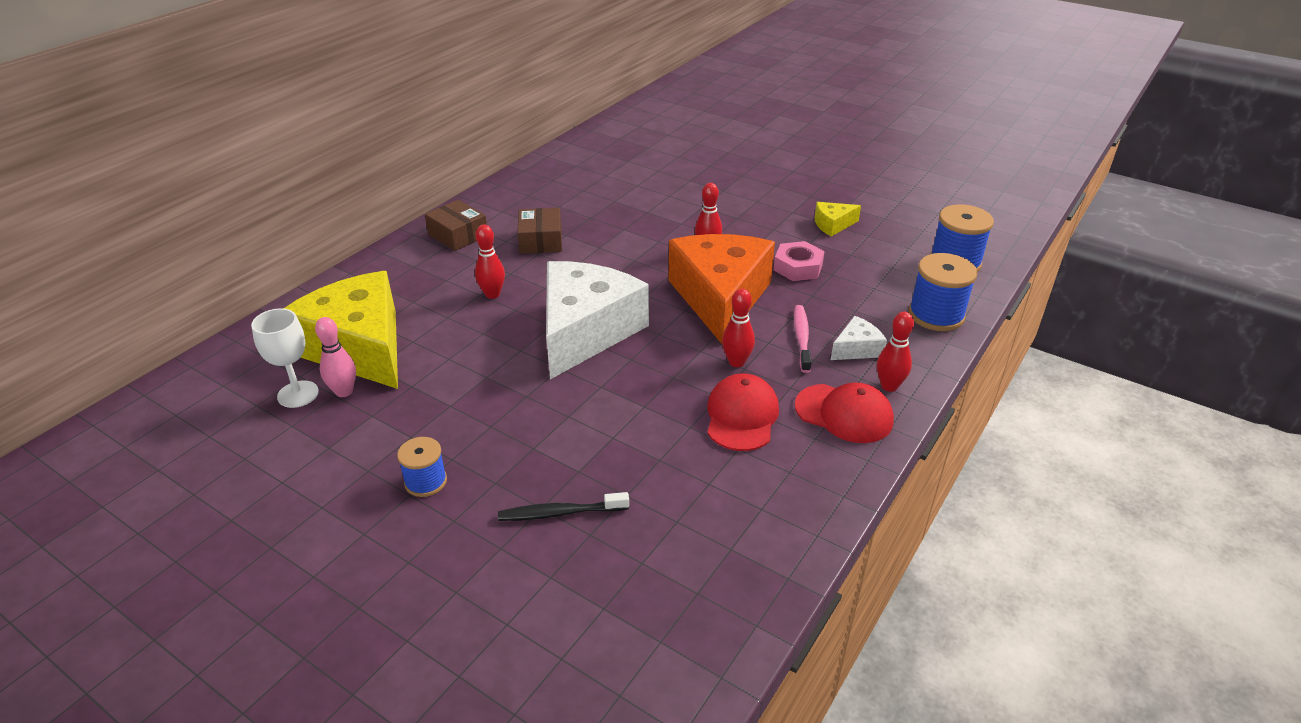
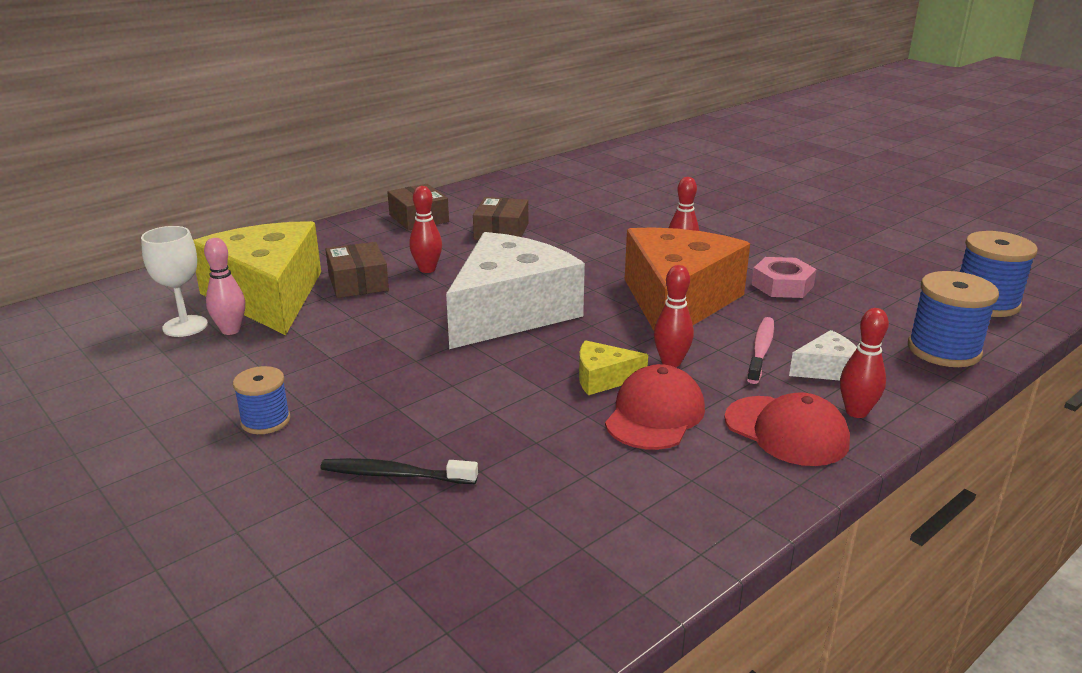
camera: 15 degrees right, 10 degrees down
(436, 319) = (358, 282): none -> brown box
(832, 225) = (840, 252): yellow cheese -> yellow cheese (603, 378)

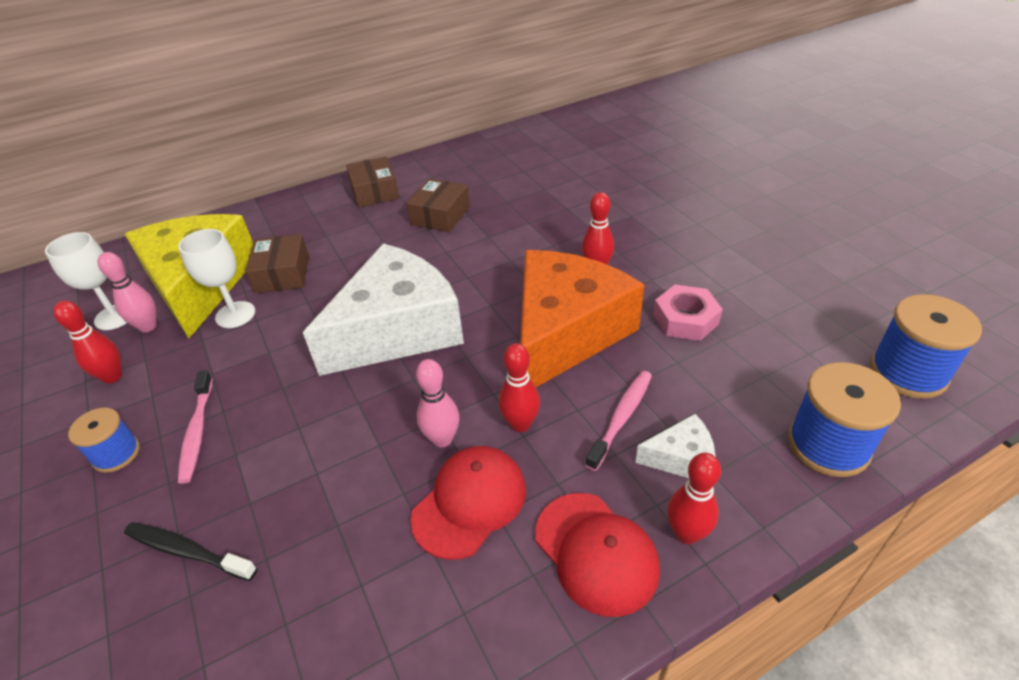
camera: 15 degrees right, 15 degrees up
(326, 314) = (235, 315): none -> white goblet
(345, 397) = (197, 431): none -> pink toothbrush
(427, 269) = (350, 262): red bowling pin -> red bowling pin (112, 376)
(603, 378) = (442, 439): yellow cheese -> pink bowling pin

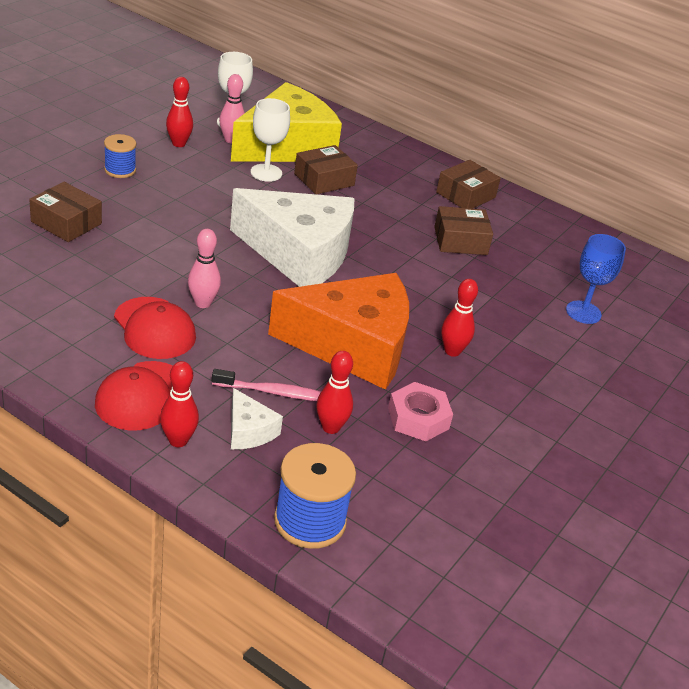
camera: 55 degrees right, 5 degrees down
(188, 551) = (66, 222): black toothbrush -> brown box
(197, 431) = (153, 194): pink toothbrush -> none
(470, 503) = (154, 328): red cap -> red cap turned 45 degrees clockwise
(520, 424) = (237, 339): red bowling pin -> red bowling pin (331, 427)
(571, 181) = (583, 312): none -> blue goblet
(908, 372) = (439, 581): blue spool -> none

